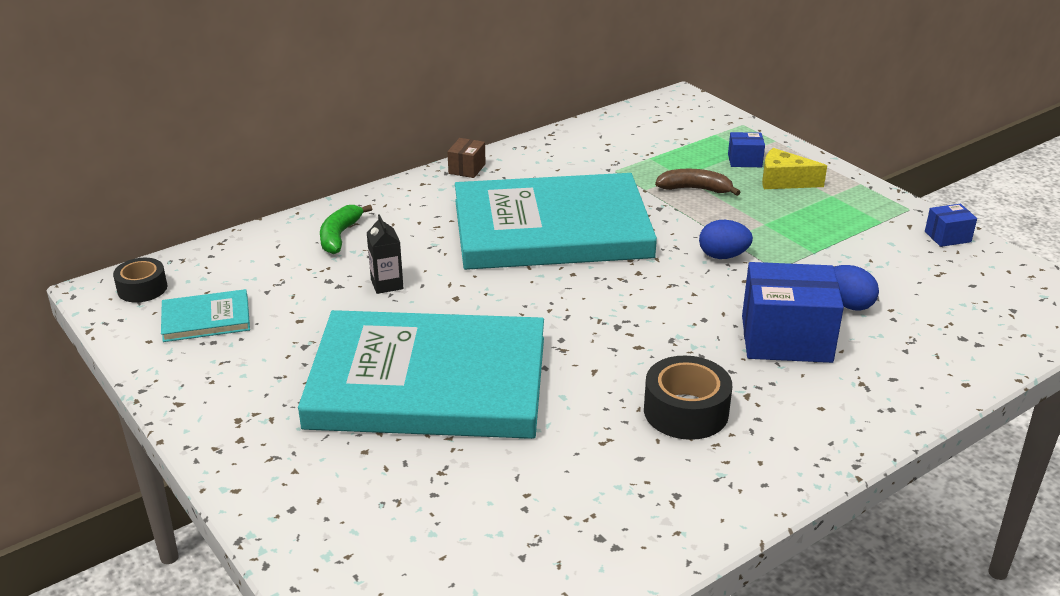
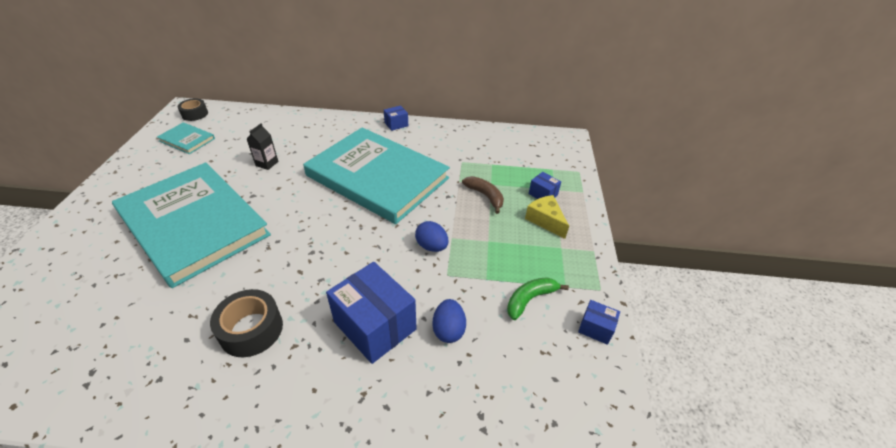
camera: 40 degrees right, 10 degrees up
(339, 236) = (292, 129): green banana -> green banana (530, 299)
(467, 169) = (396, 124): brown box -> blue box

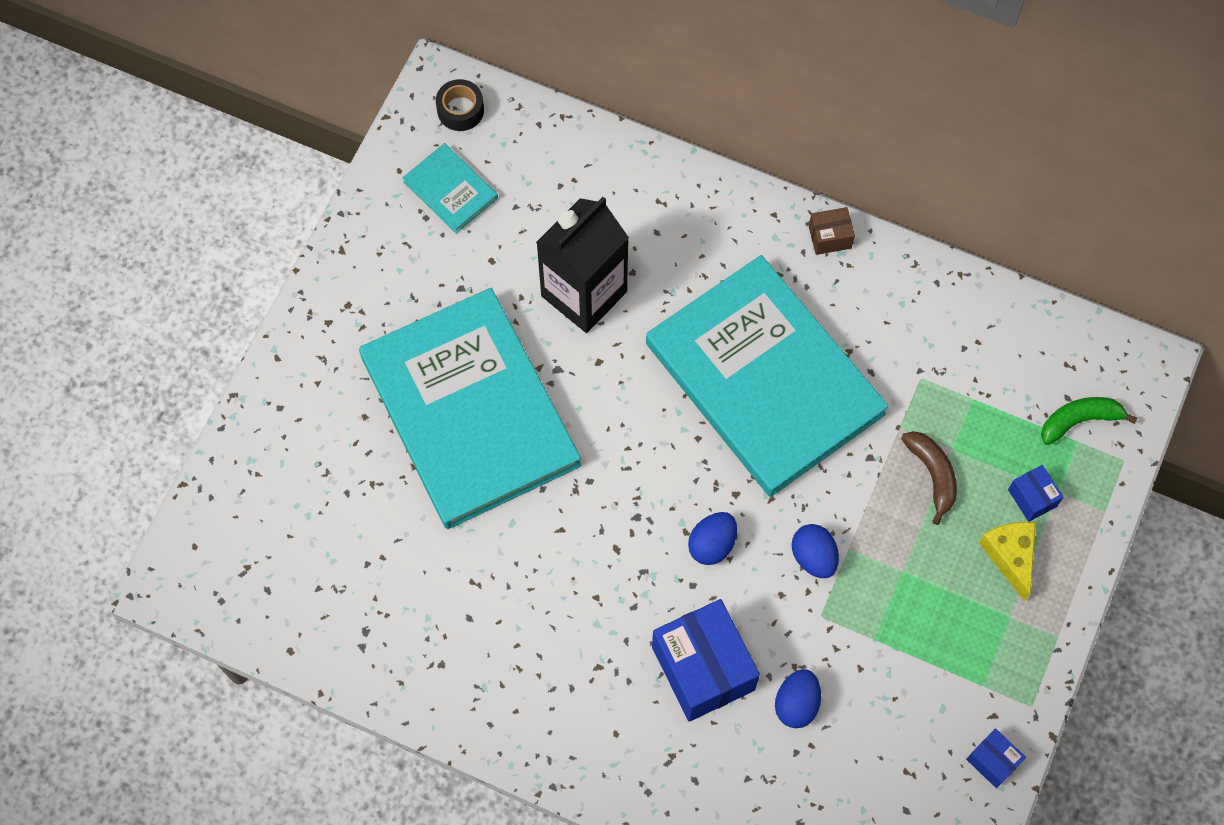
camera: 20 degrees right, 25 degrees up
(251, 330) = (548, 627): black tape -> none
(267, 163) = (584, 294): black carton -> black carton, size x2.24
(365, 255) = (712, 544): none -> blue egg
(396, 124) = (830, 237): blue box -> brown box
(530, 299) = (923, 691): green banana -> green banana (1079, 420)

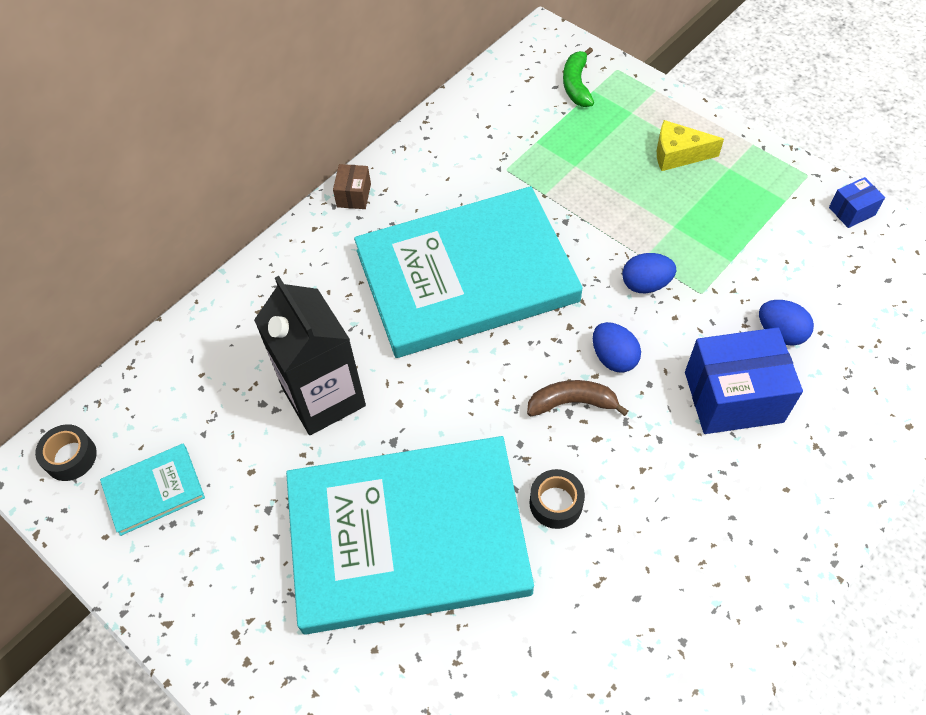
camera: 70 degrees left, 10 degrees down
(538, 528) = (556, 503): none -> black tape
(932, 475) = (594, 184): brown banana -> brown banana (572, 403)
(1032, 498) = (632, 128): blue box -> none

